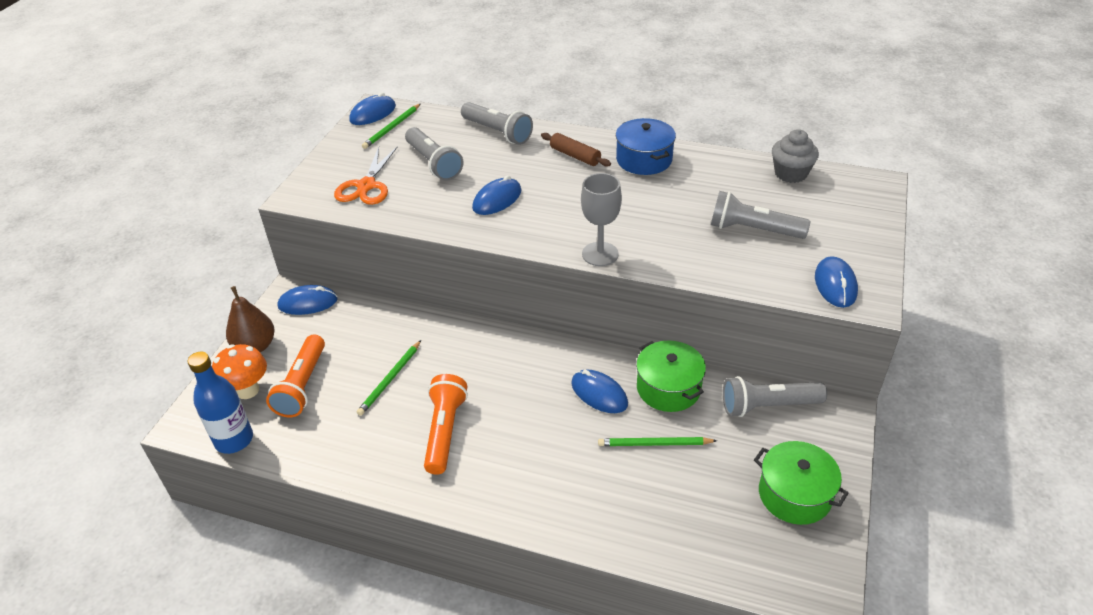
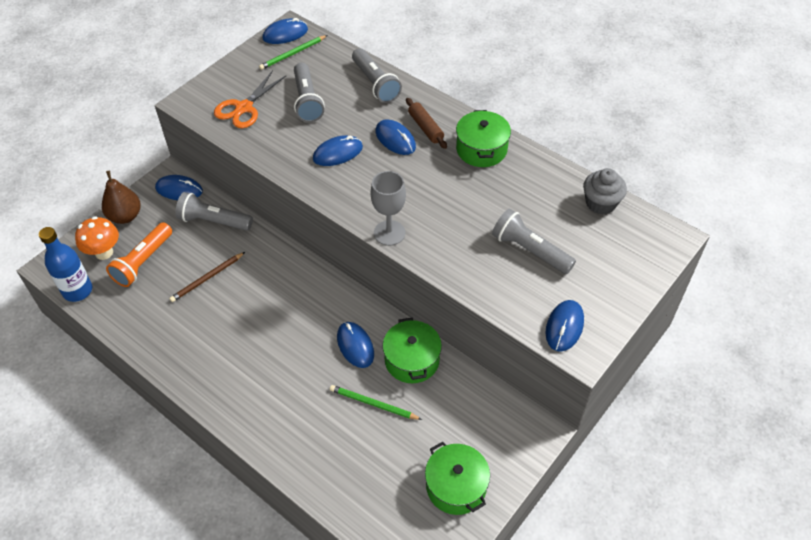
camera: 20 degrees right, 10 degrees up
(390, 379) = (207, 278): green pencil -> brown pencil
(445, 431) = (225, 336): orange flashlight -> none
(550, 173) = (395, 139): none -> blue mouse
(644, 160) = (481, 149): blue pot -> green pot
(768, 406) = (482, 404): grey flashlight -> grey flashlight (213, 221)

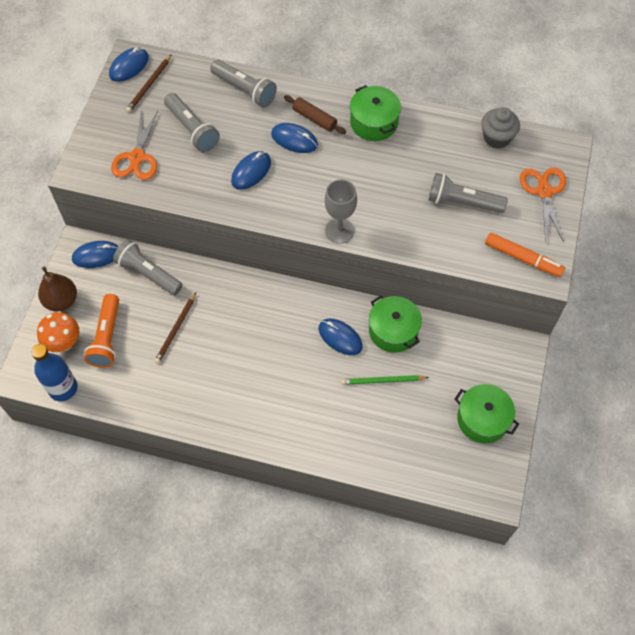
camera: 25 degrees left, 10 degrees up
(213, 221) = (148, 273): grey flashlight -> grey flashlight turned 45 degrees clockwise
(292, 54) = (149, 85): green pencil -> brown pencil
(564, 327) = (522, 258): blue mouse -> orange marker
(624, 271) = (544, 192): none -> orange scissors

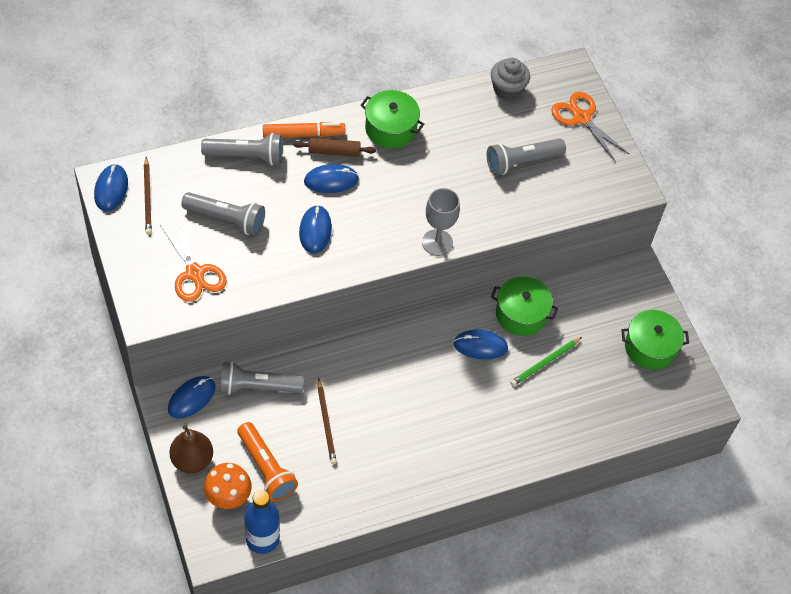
camera: 40 degrees left, 5 degrees down
(522, 258) = (606, 185): orange marker -> orange marker (303, 134)

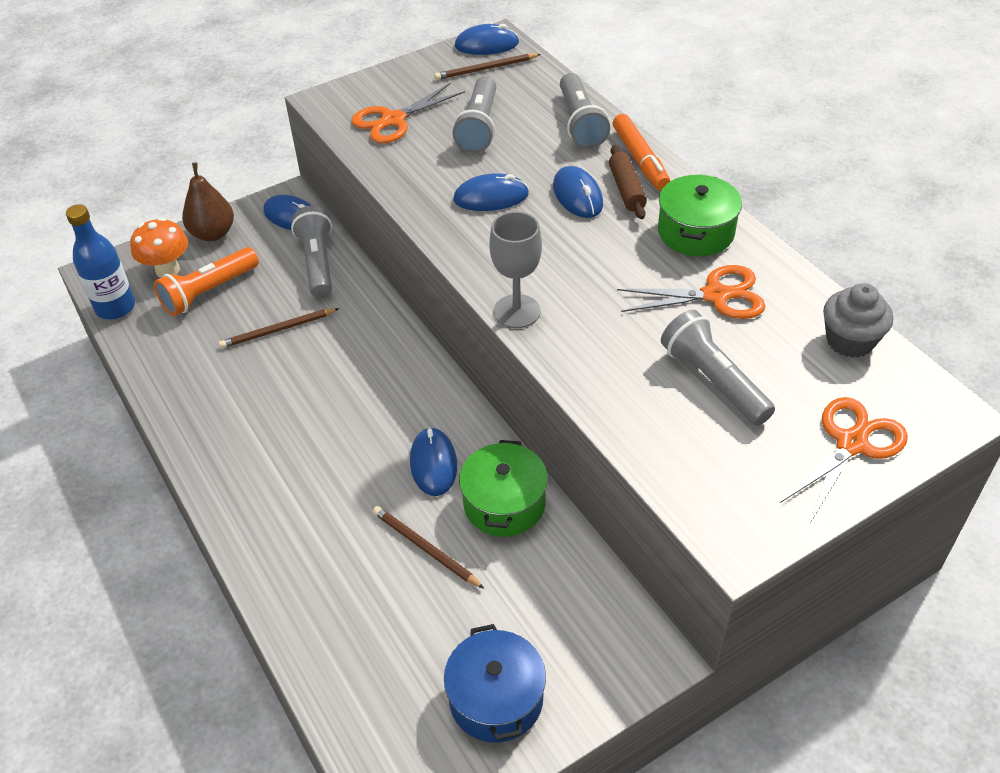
camera: 85 degrees right, 10 degrees down
(452, 138) = (715, 295): none -> orange scissors
(545, 363) = (425, 548): green pencil -> brown pencil
(650, 347) = (496, 698): green pot -> blue pot

